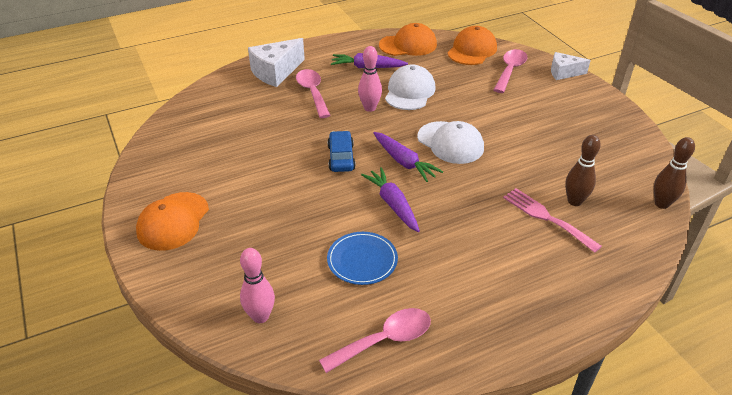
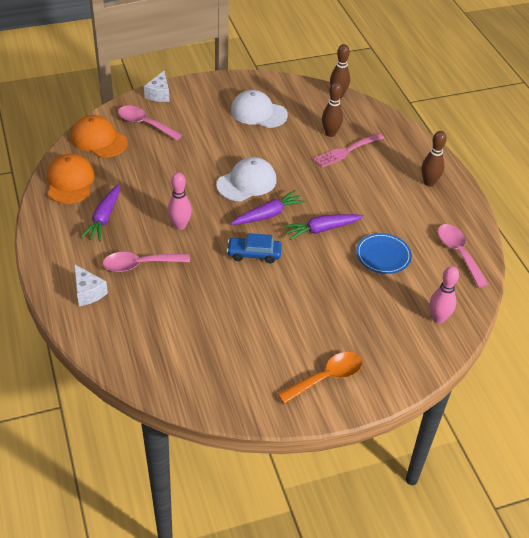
camera: 85 degrees left, 5 degrees up
(173, 221) = (327, 377): orange cap -> orange spoon
(276, 72) = (88, 292): white cheese -> white cheese, size x0.63
(409, 92) = (160, 194): white cap -> white cap (258, 113)
(522, 306) = (429, 183): none -> brown bowling pin

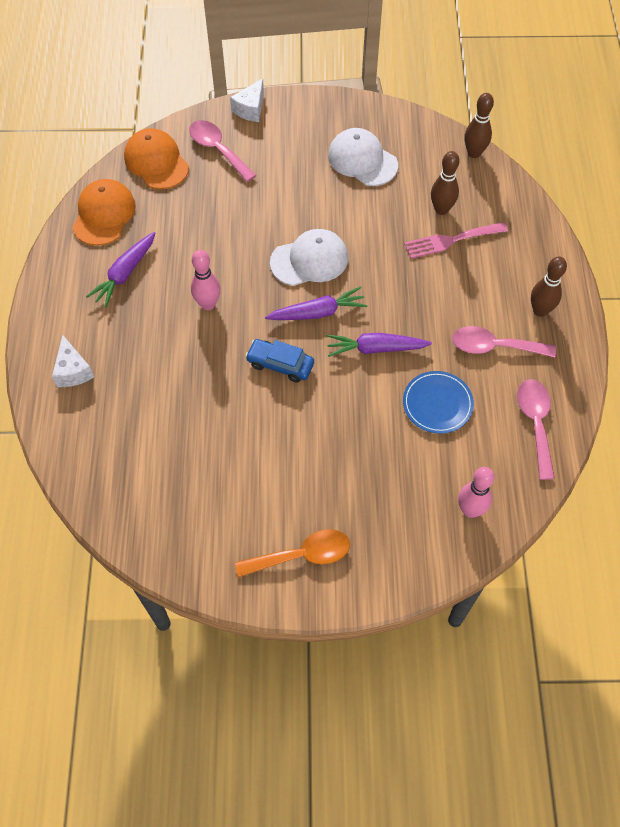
camera: 20 degrees right, 15 degrees up
(139, 265) = (143, 347): pink spoon -> pink spoon (494, 346)

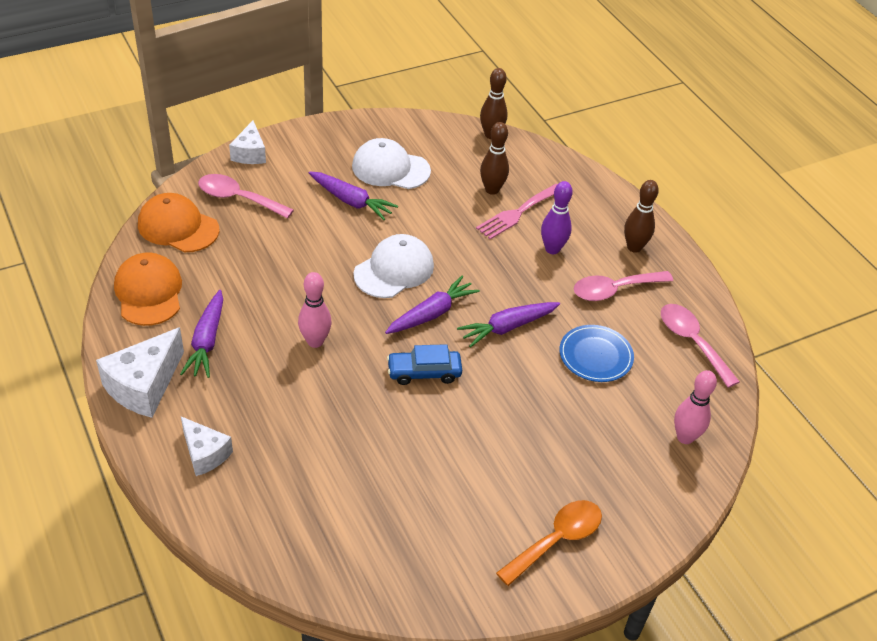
camera: 30 degrees left, 15 degrees down
(59, 296) = (144, 386): none -> white cheese
(310, 182) = (351, 201): none -> purple carrot
(461, 287) = (552, 249): none -> purple bowling pin

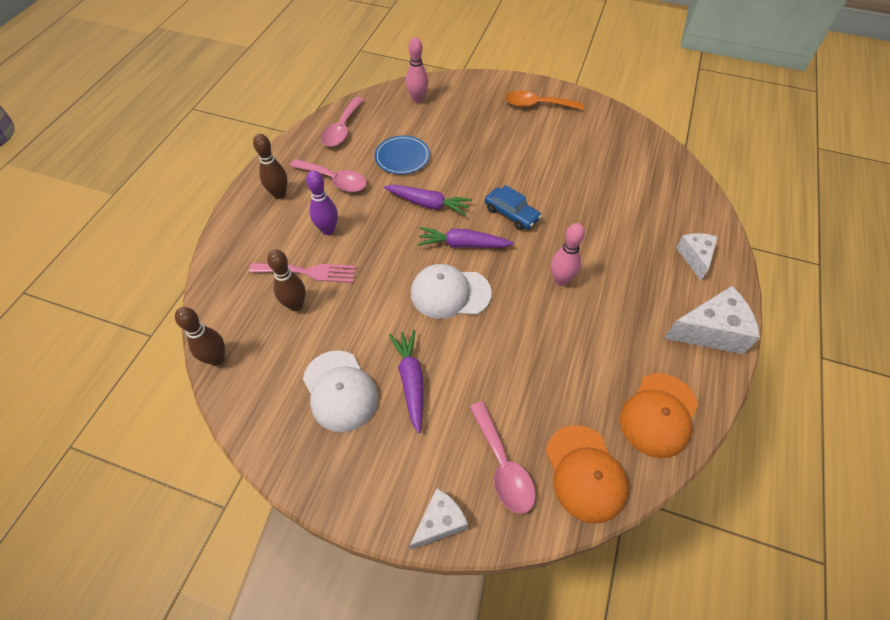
camera: 130 degrees left, 10 degrees up
(207, 341) = (639, 334): purple carrot -> none

